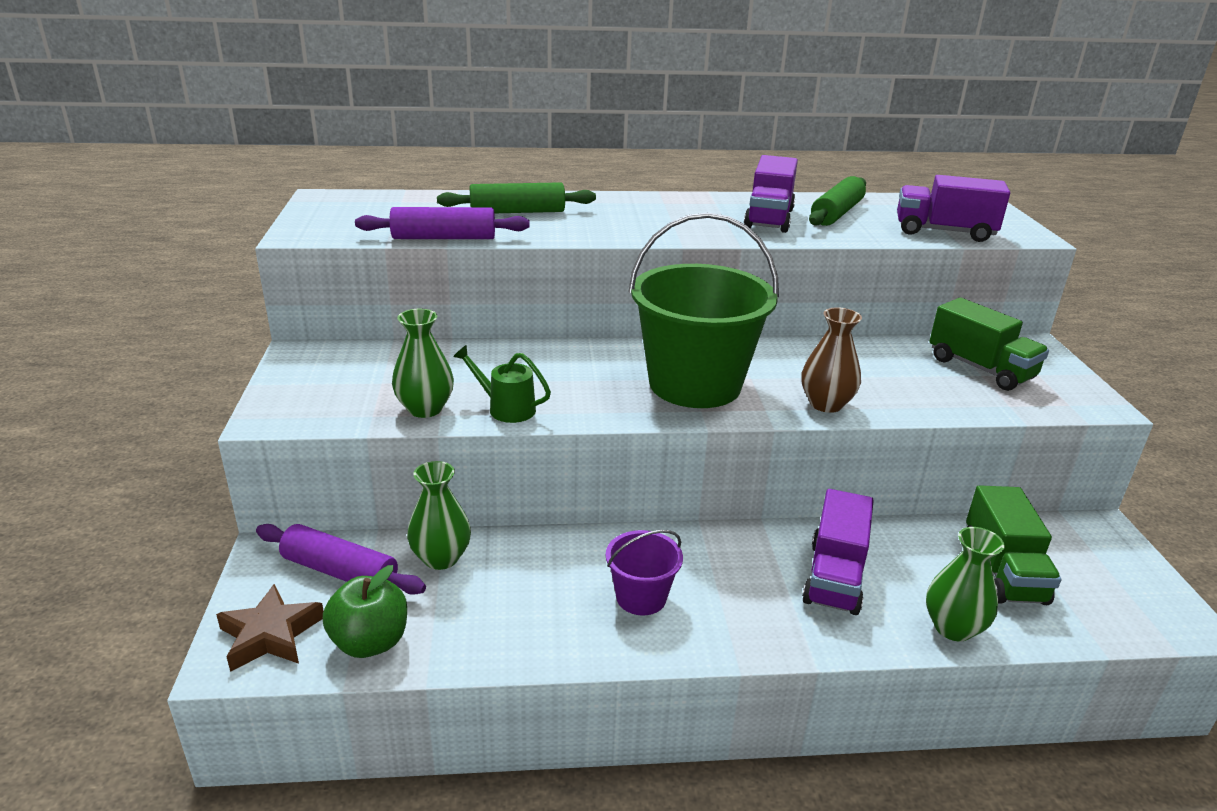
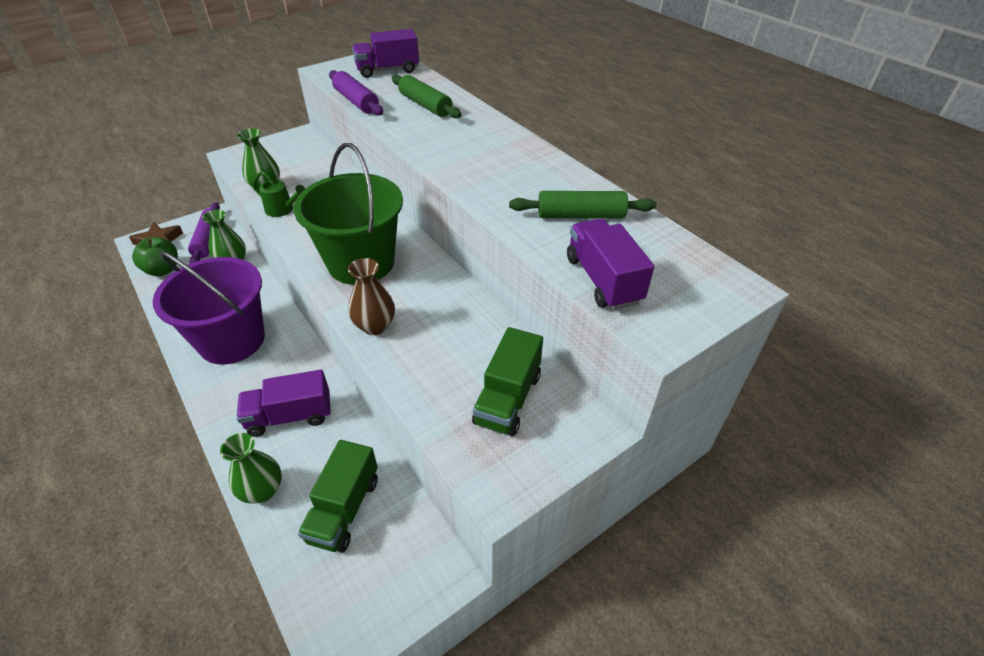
camera: 60 degrees right, 15 degrees up
(505, 408) = (283, 210): green watering can -> green watering can turned 120 degrees clockwise
(641, 597) = (232, 340): purple bucket -> purple bucket, size x2.11
(769, 218) = (526, 189): purple truck -> purple truck (388, 70)
(1003, 571) = (344, 509): green truck -> green truck turned 45 degrees counterclockwise

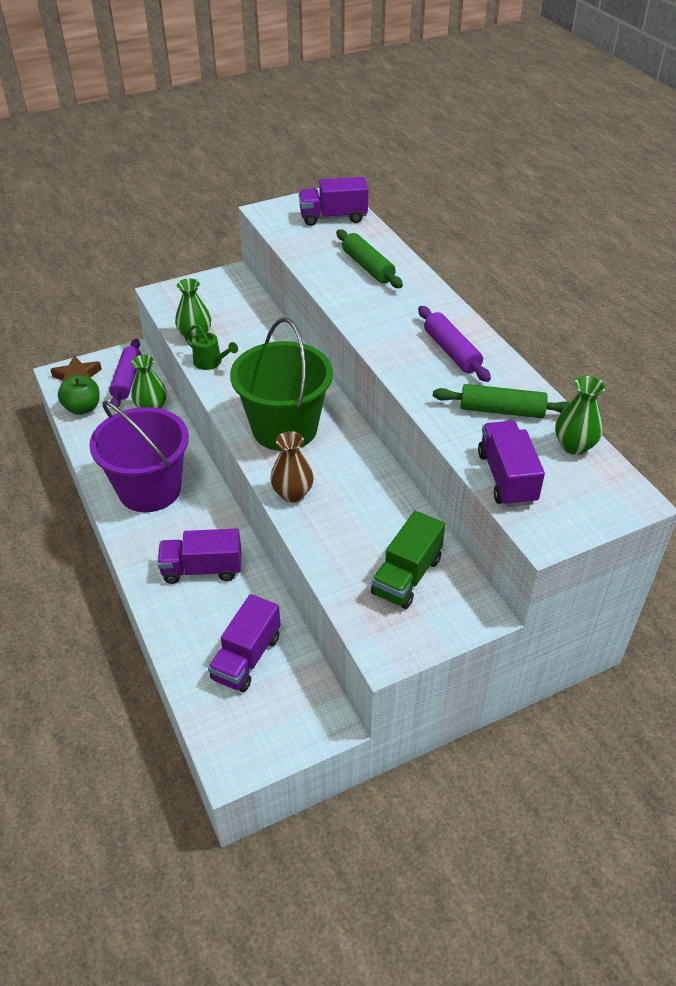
camera: 10 degrees right, 0 degrees up
(262, 490) = (175, 632): green vase -> green vase (574, 446)
(344, 509) = (246, 657): green truck -> purple truck
(356, 101) = (297, 256): purple rolling pin -> purple rolling pin (452, 351)

